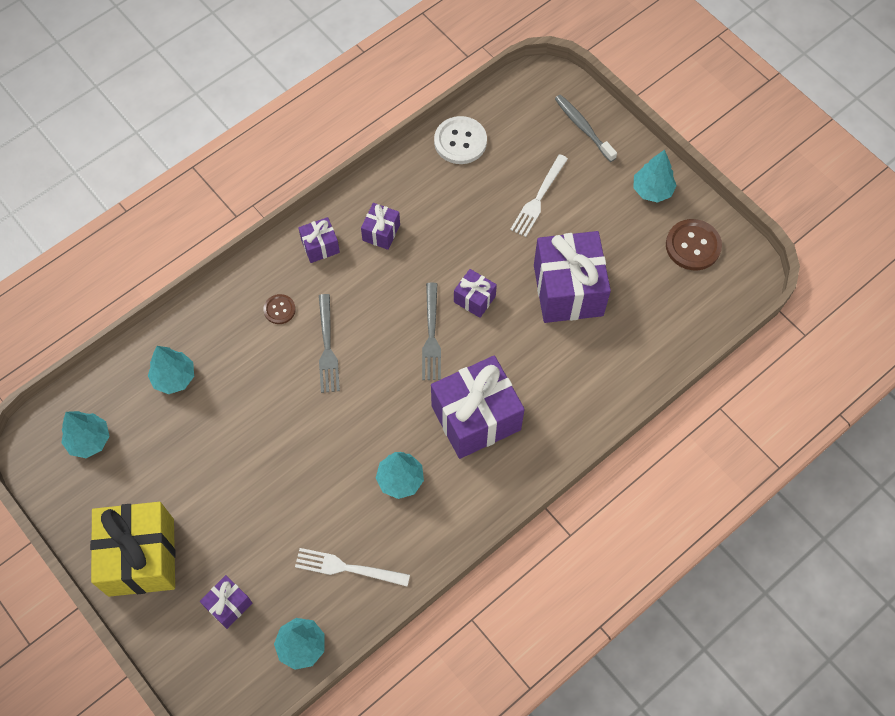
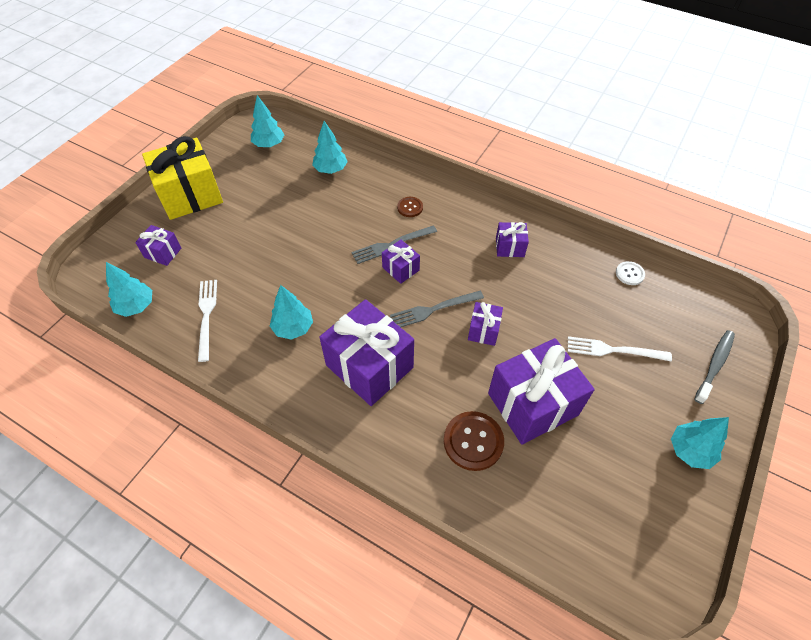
camera: 70 degrees right, 10 degrees down
(320, 246) = (476, 214): purple gift -> purple gift (400, 269)
(460, 141) = (629, 274): white button -> white button, size x0.56
(693, 246) = (651, 513): brown button -> brown button (473, 441)

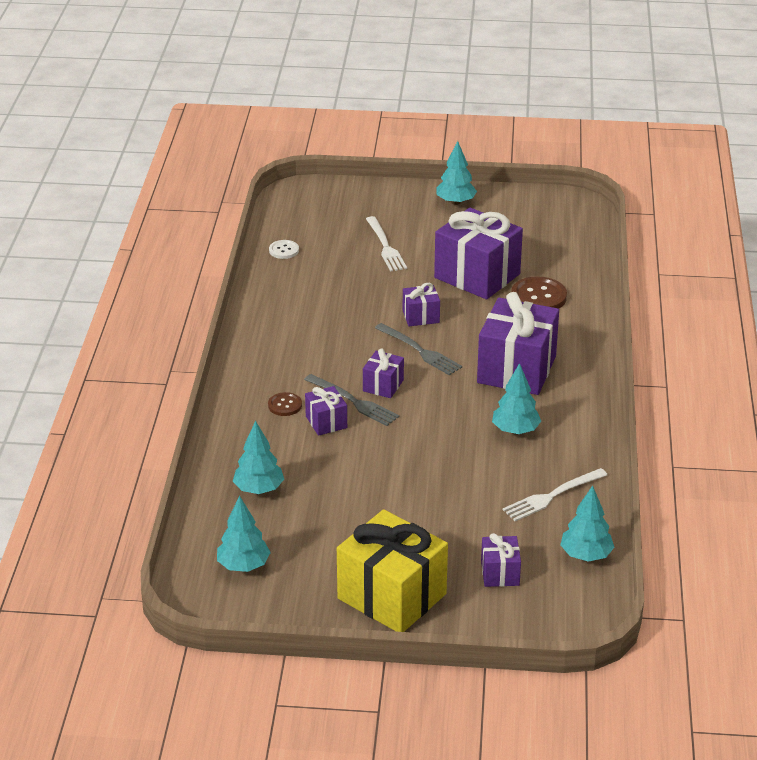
camera: 115 degrees left, 20 degrees down
(509, 247) = (298, 324): purple gift -> purple gift (326, 422)
(714, 365) = (361, 199): grey toothbrush -> none

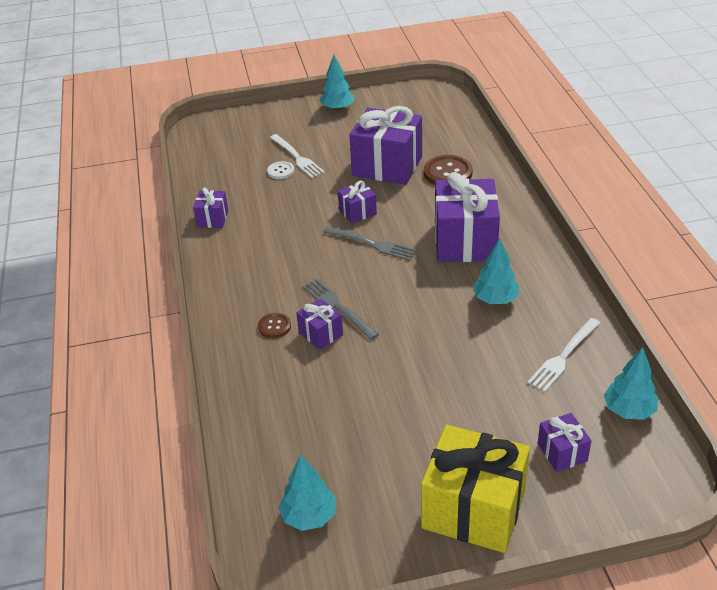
camera: 15 degrees left, 5 degrees up
(259, 489) = (287, 422): turquoise tree -> none
(284, 250) = (210, 180): white button -> white button (280, 171)
(354, 402) = (337, 307): grey fork -> grey fork turned 150 degrees counterclockwise
(383, 385) = (356, 284): purple gift -> purple gift (213, 219)

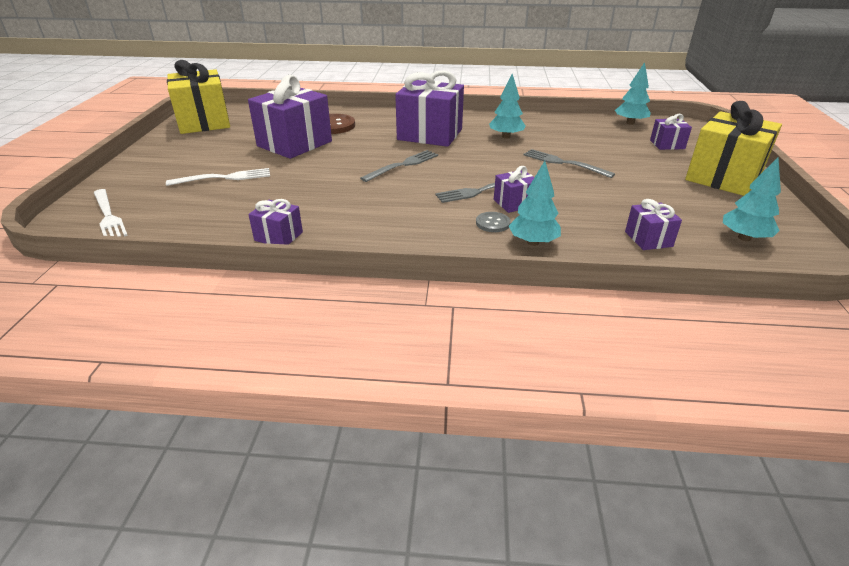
camera: 75 degrees left, 5 degrees down
(274, 326) = (492, 223): brown button -> grey button
(280, 171) = (237, 189): white button -> none
(337, 108) = (166, 149): turquoise tree -> turquoise tree (533, 242)
(357, 212) = (350, 164): purple gift -> purple gift (648, 239)
(407, 100) = (204, 122): none -> yellow gift
(440, 357) = (563, 163): none -> grey fork
(563, 357) = (576, 129): white fork -> white fork (109, 216)

